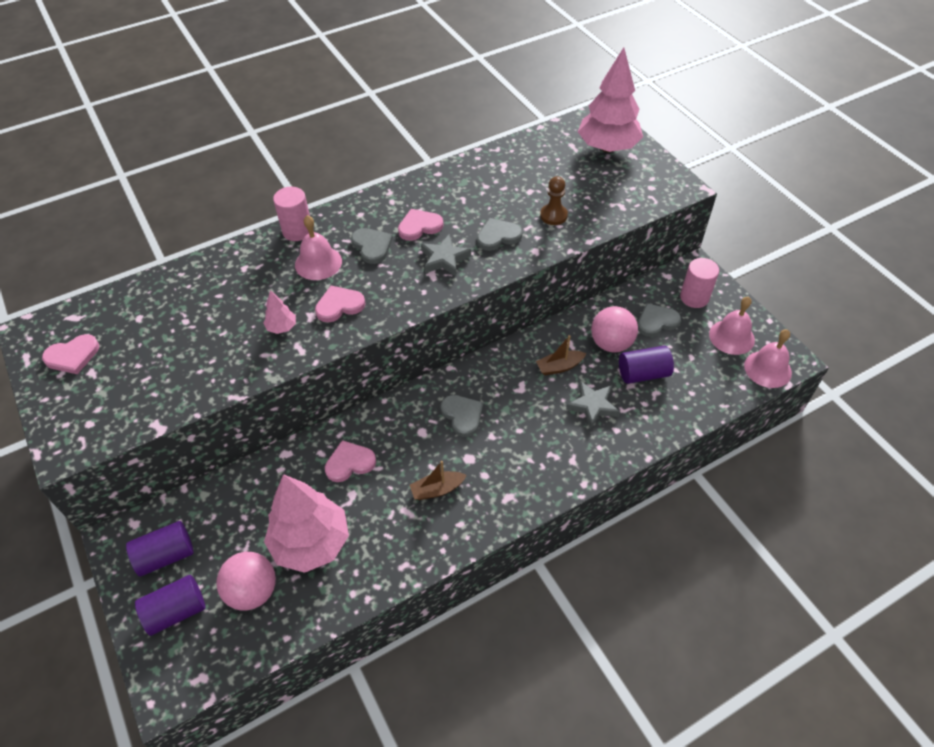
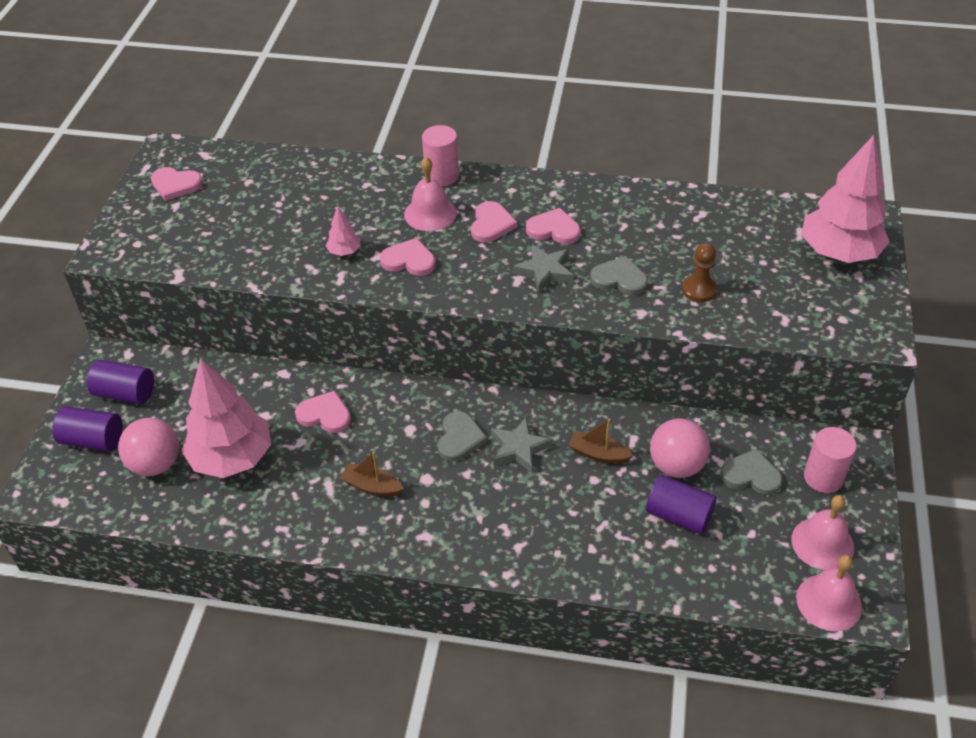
camera: 40 degrees right, 5 degrees down
(372, 246) = (491, 224): grey heart -> pink heart
(592, 406) = (592, 511): grey star -> grey star (519, 448)

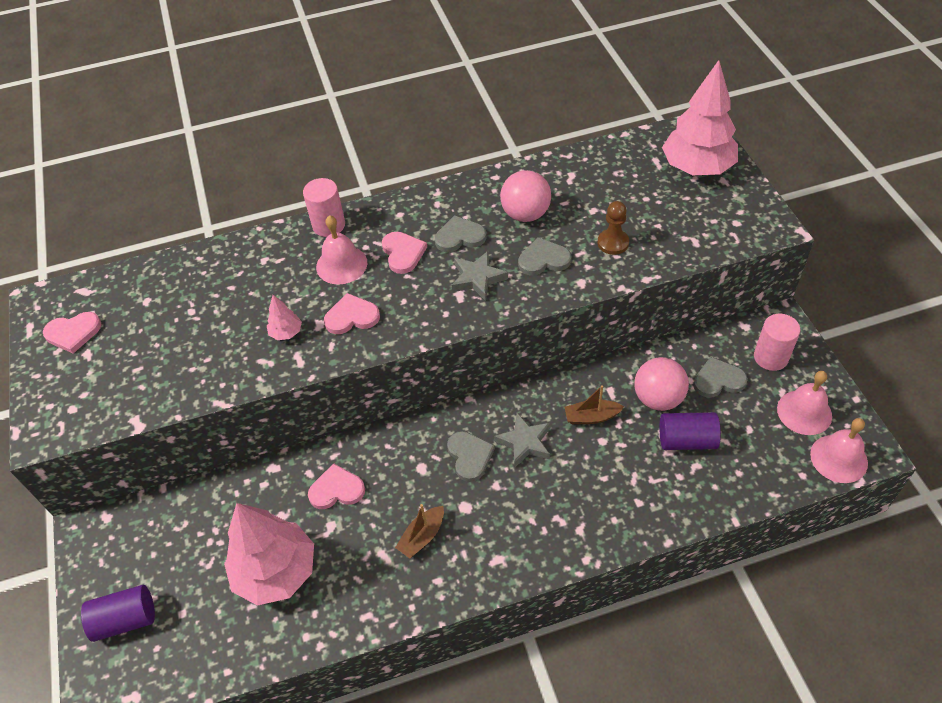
camera: 25 degrees left, 5 degrees up
(125, 393) = (129, 557): purple cylinder -> none
(156, 464) = (205, 613): pink ball -> pink ball (525, 214)
(372, 486) = (422, 536): brown boat -> brown boat turned 45 degrees counterclockwise
(553, 229) = (460, 237): pink heart -> grey heart

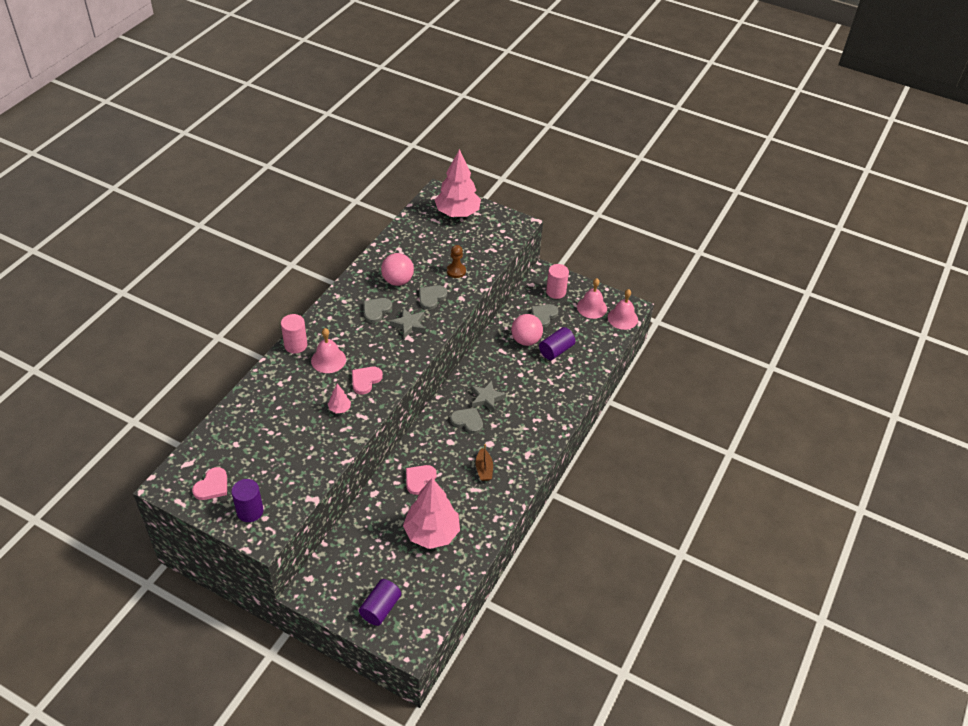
camera: 50 degrees left, 5 degrees down
(69, 390) = (250, 511): none -> purple cylinder
(403, 253) = (355, 335): pink heart -> none
(591, 417) = (505, 367): brown boat -> none

